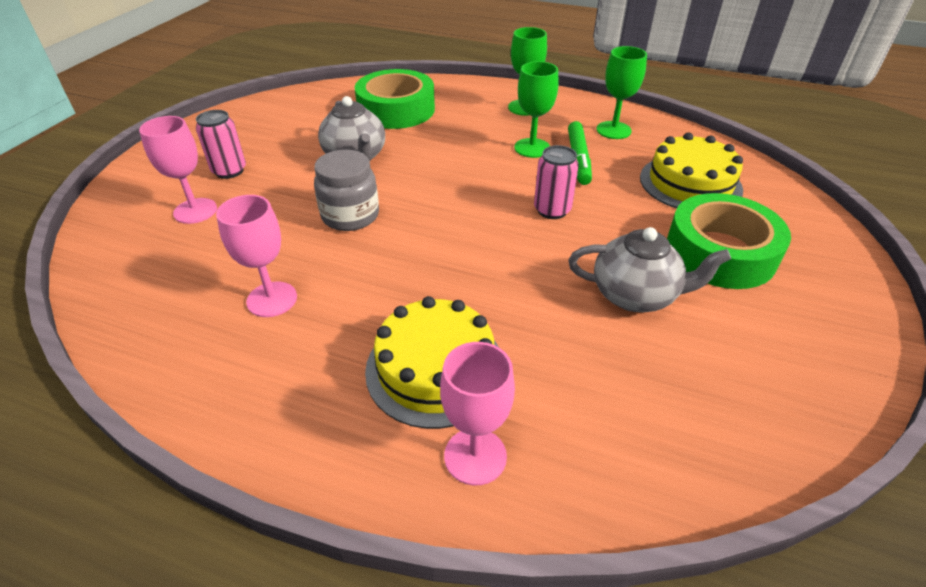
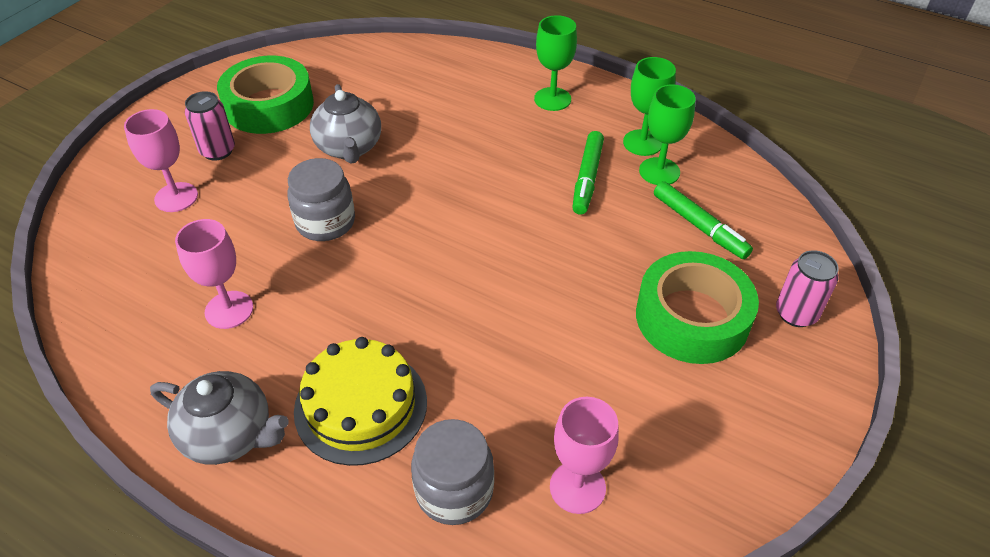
camera: 10 degrees right, 5 degrees up
(396, 110) = (409, 87): green tape -> green tape (269, 105)
(475, 456) = (370, 496): pink goblet -> pink goblet (577, 487)
(532, 148) = (541, 157): green goblet -> green goblet (659, 171)
(552, 210) = (534, 242): pink can -> pink can (796, 313)
(562, 436) = (454, 491): none -> grey jar
(636, 295) = (582, 355): grey teapot -> grey teapot (230, 435)
(690, 183) = (699, 226): yellow cake -> green marker

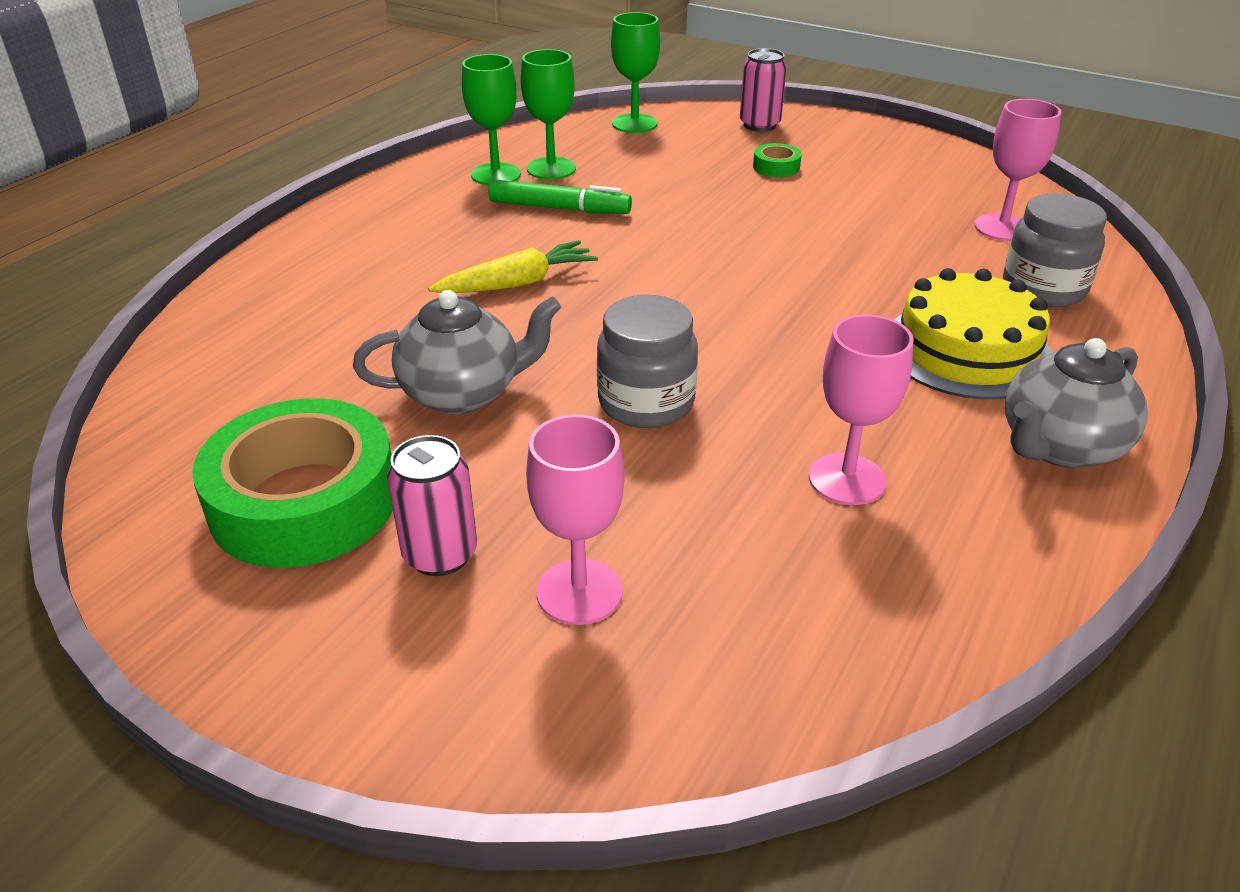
camera: 90 degrees left, 10 degrees down
(230, 435) = (1059, 447): grey teapot -> grey teapot turned 150 degrees counterclockwise
(473, 162) = (517, 283): none -> yellow carrot
(552, 99) = (386, 225): green goblet -> green goblet (634, 124)
(692, 317) = (776, 167): green tape -> green tape, size x0.40
(699, 226) = (643, 155): green marker -> none

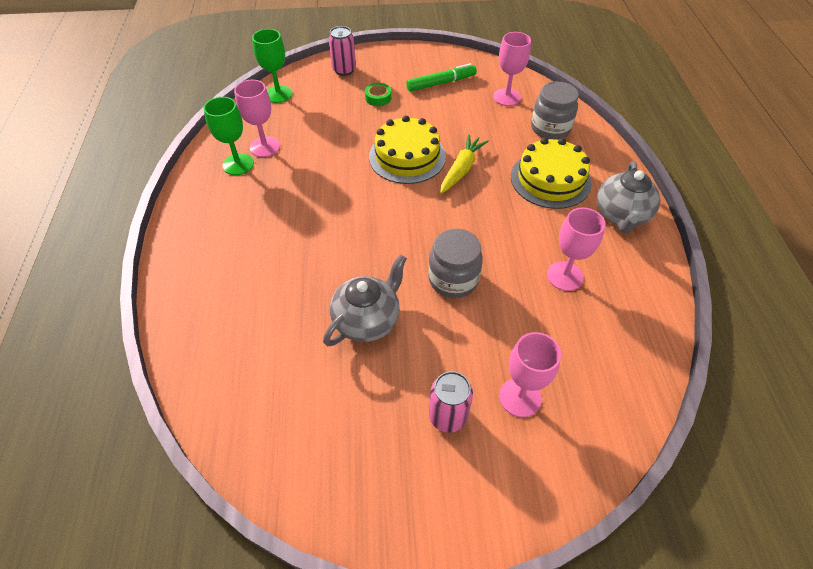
camera: 35 degrees left, 15 degrees up
(304, 501) = (358, 428): green tape -> none
(517, 283) = (325, 236): yellow carrot -> yellow carrot (461, 169)
(551, 168) = (265, 147): green goblet -> pink goblet
(558, 208) = (296, 174): green marker -> green marker (440, 83)
(743, 242) = (407, 156): none -> yellow cake

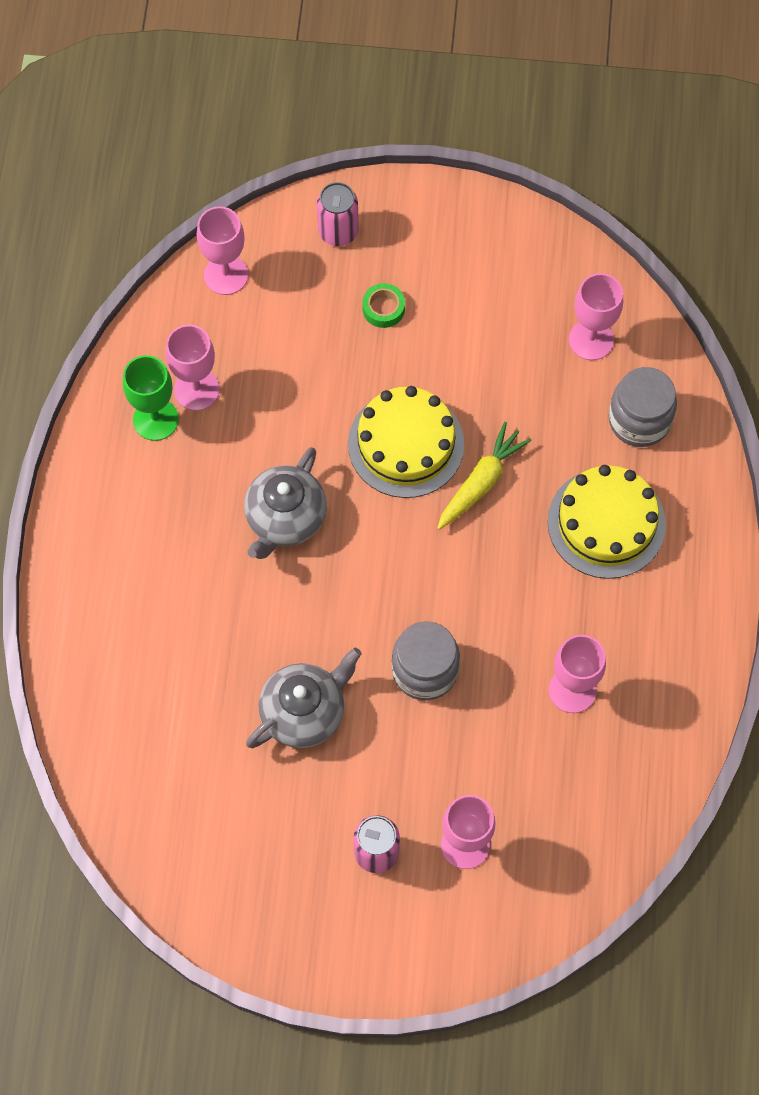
camera: 10 degrees right, 15 degrees up
(278, 94) = (226, 275): green goblet -> pink goblet
(440, 83) = (491, 289): green marker -> none
(621, 216) = (684, 605): grey teapot -> grey teapot (285, 519)

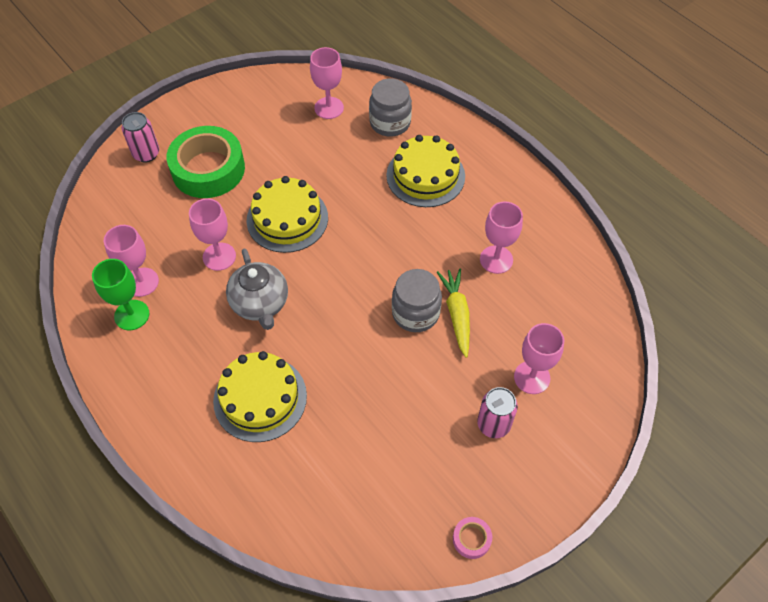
camera: 45 degrees left, 10 degrees down
(191, 619) = (260, 398): none -> yellow cake
(226, 275) = (102, 216): pink goblet -> pink goblet (219, 256)
(241, 932) = (471, 539): none -> pink tape
(304, 712) = (376, 389): grey teapot -> none
(383, 308) = (208, 169): green tape -> green tape, size x2.47
(481, 482) = (345, 206): yellow carrot -> yellow carrot (457, 314)

